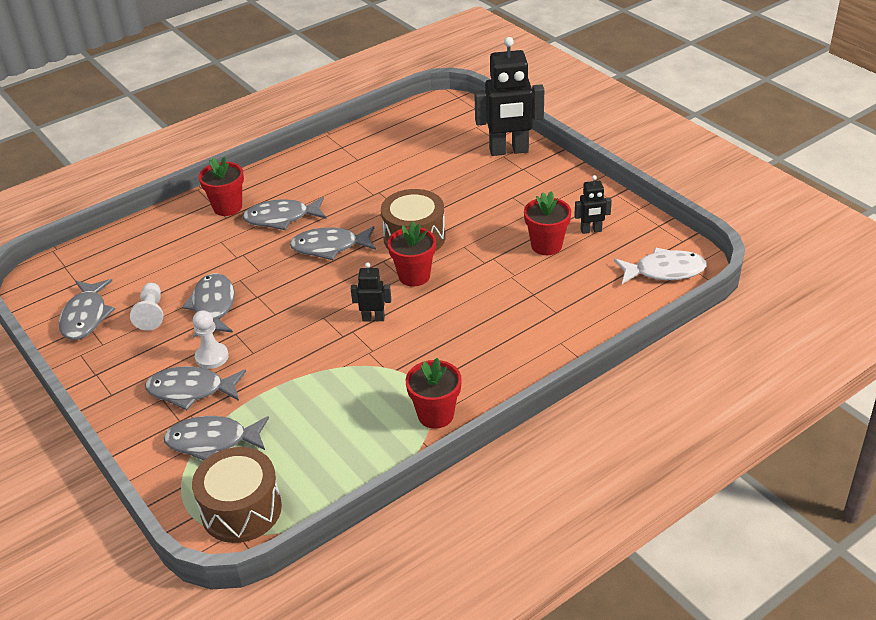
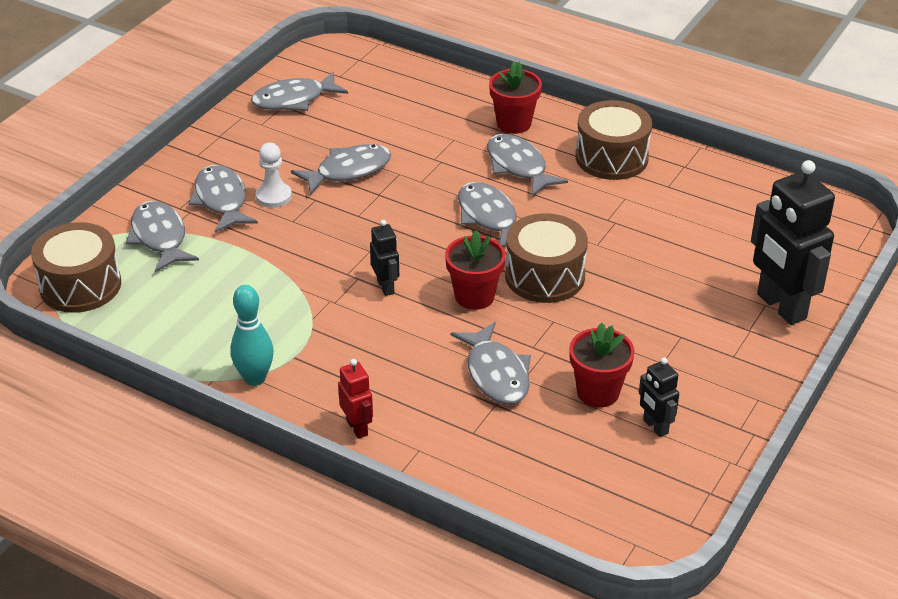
camera: 65 degrees right, 0 degrees up
(151, 314) = (317, 136): white pawn -> none
(307, 174) = (611, 157): none -> brown drum
(435, 415) = (255, 378): red flower pot -> turquoise bowling pin
(502, 286) = (496, 374): none -> grey fish
(522, 369) = (357, 428): none -> red robot
(664, 271) = (611, 518): white fish -> none

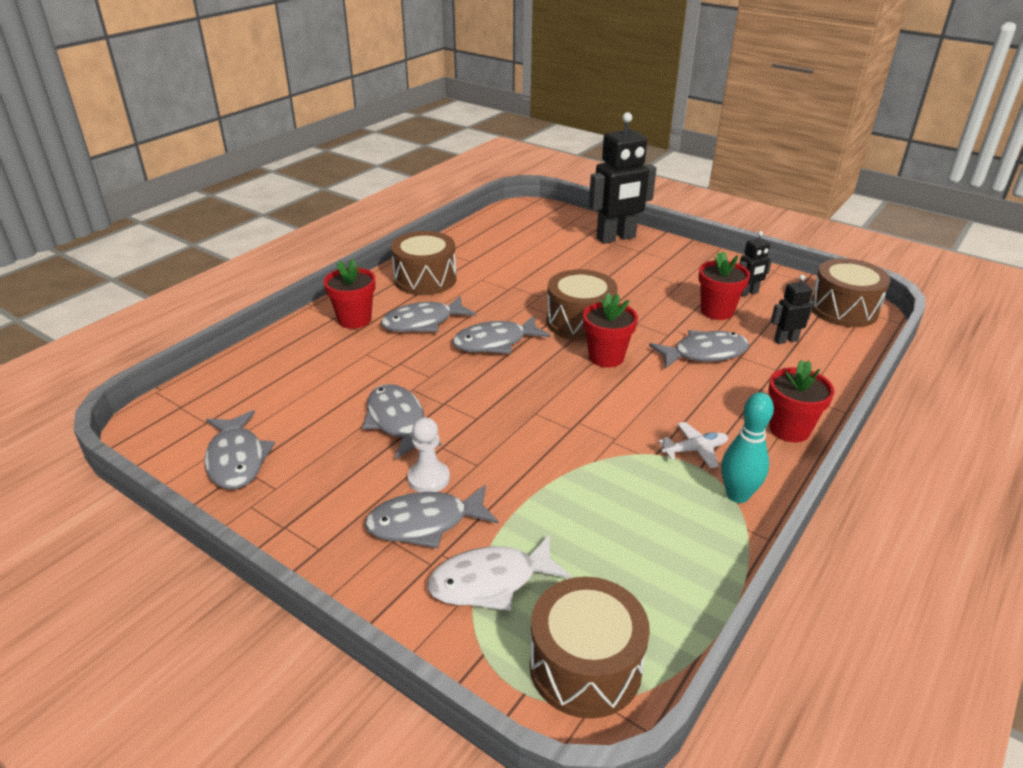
camera: 85 degrees left, 5 degrees down
(160, 237) = (491, 582): grey fish -> white fish
(319, 354) = (695, 450): none -> white plane
(357, 428) = (789, 429): red robot -> red flower pot
(386, 287) = (592, 405): black robot -> black robot (785, 340)
(635, 521) = (843, 309): none -> brown drum

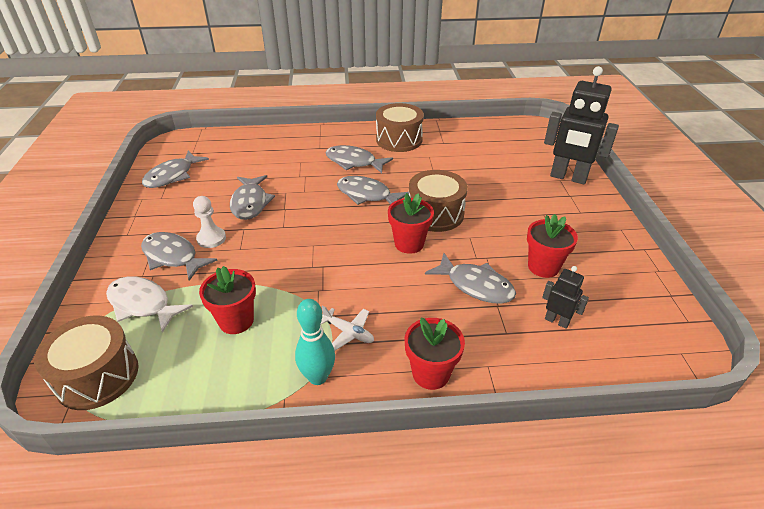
camera: 50 degrees right, 5 degrees up
(354, 320) = (327, 142): red flower pot -> red flower pot (236, 321)
(397, 422) = (250, 203): grey fish -> grey fish turned 150 degrees clockwise
(747, 293) = (596, 271): black robot -> none
(843, 309) = (662, 337): brown drum -> none

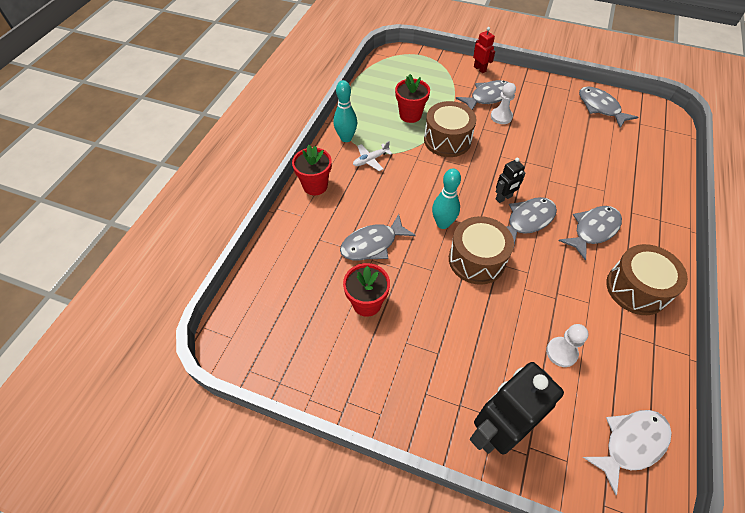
camera: 115 degrees right, 15 degrees up
(97, 376) = (399, 64): brown drum -> brown drum (447, 140)
(104, 278) = (480, 69): none -> red robot
(143, 304) = (446, 81): white fish -> white fish (630, 444)
(250, 203) = (541, 144): grey fish -> none
(409, 244) = (443, 223): red flower pot -> turquoise bowling pin
(483, 162) = (561, 352): none -> white pawn
(557, 321) = (309, 275): black robot -> black robot (504, 198)

